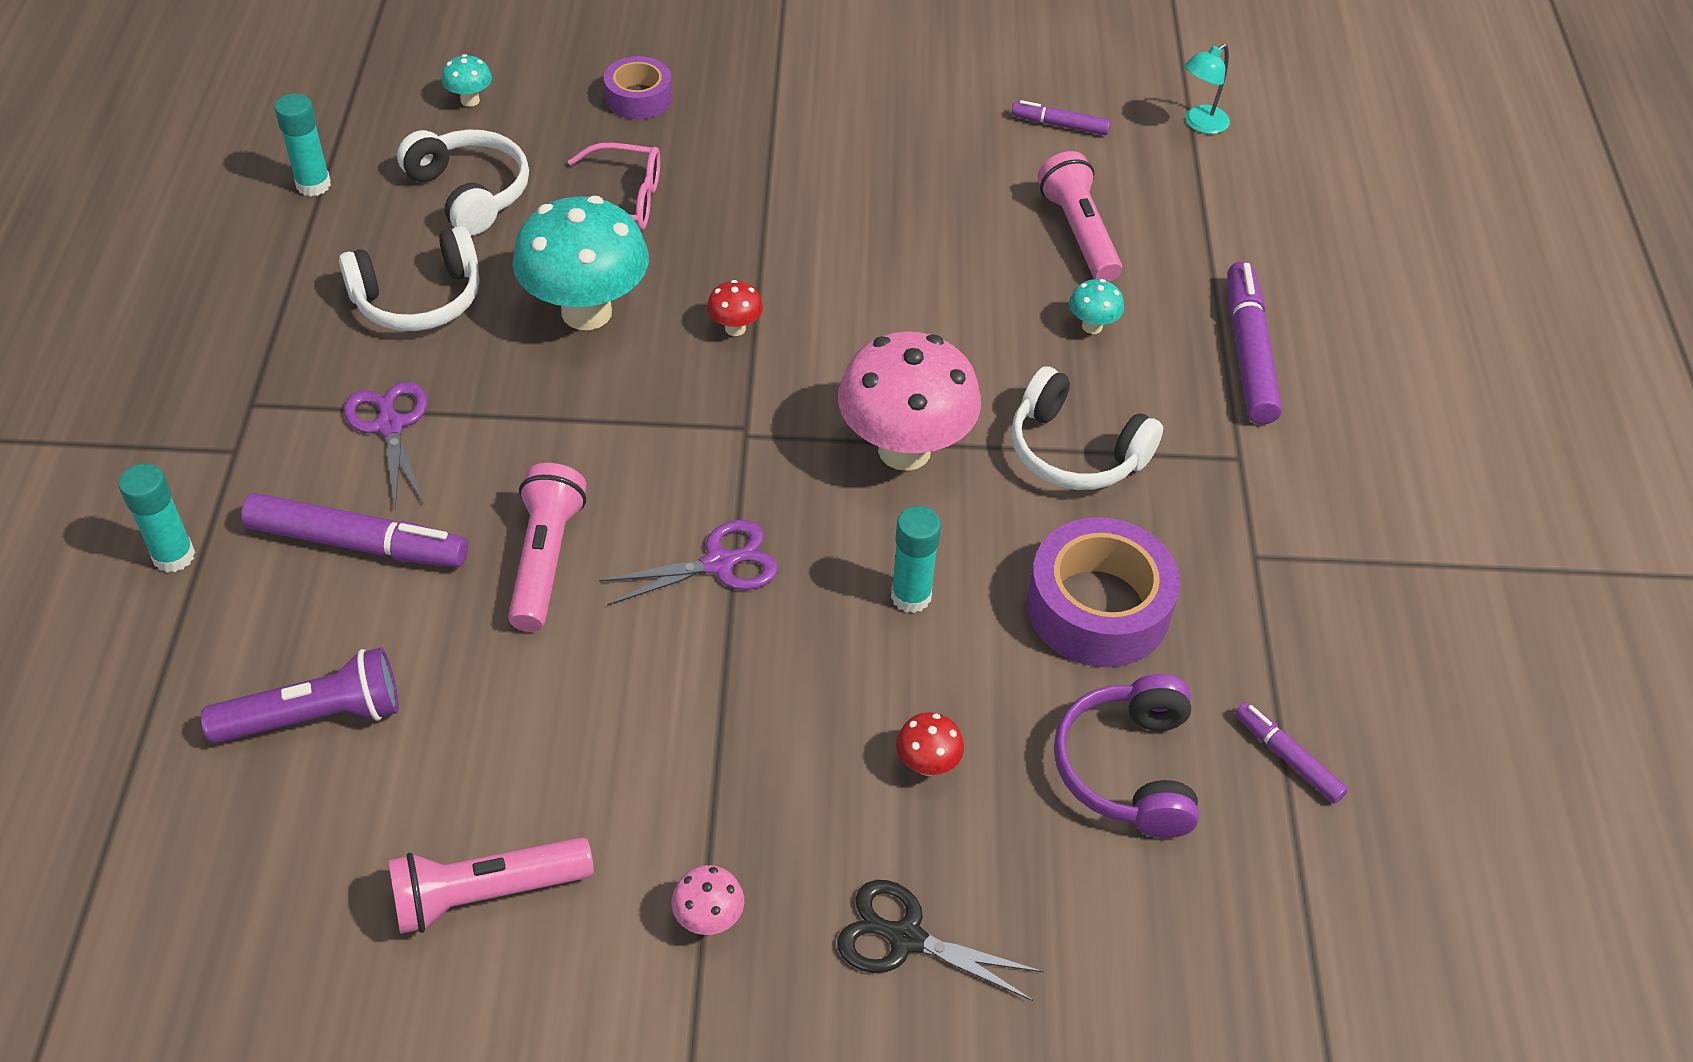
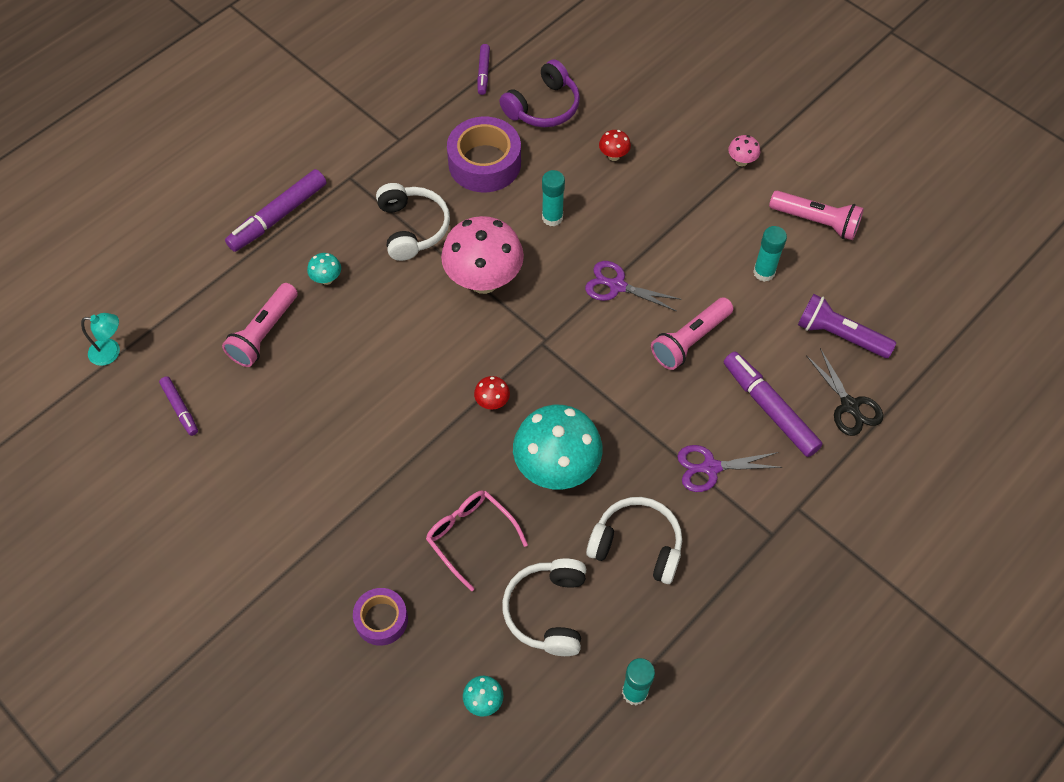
camera: 135 degrees left, 10 degrees up
(174, 556) = (860, 462): turquoise glue stick -> turquoise glue stick (764, 272)
(390, 425) = (709, 468): purple scissors -> purple scissors turned 60 degrees clockwise
(904, 937) = (679, 112): black scissors -> black scissors (850, 406)

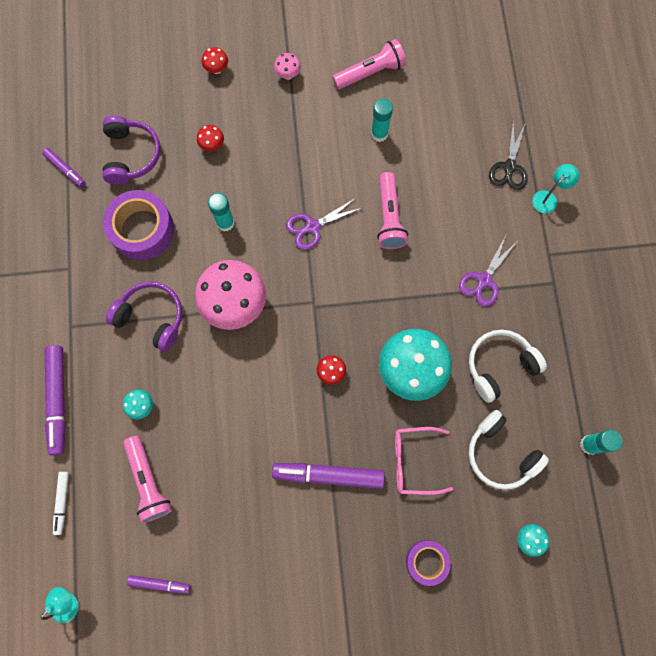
camera: 50 degrees left, 15 degrees up
(192, 284) = (62, 502): none -> white marker
(412, 228) = (151, 318): white headphones -> purple headphones
(688, 107) = (217, 69): none -> red mushroom
(769, 408) = (473, 213): purple marker -> purple marker (328, 475)
(840, 335) = (459, 131): purple flashlight -> none
(850, 406) = (509, 168): black scissors -> black scissors turned 90 degrees clockwise
(856, 464) = (548, 198): none -> turquoise lamp

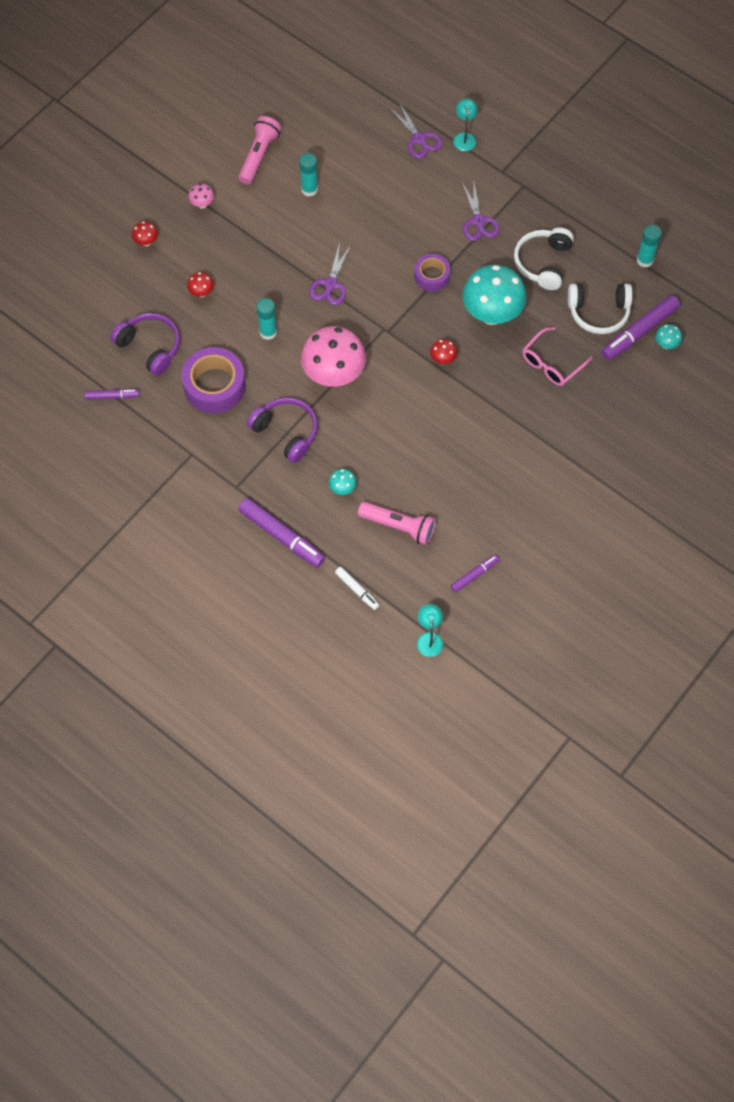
camera: 45 degrees left, 10 degrees down
(151, 318) = (286, 432): purple headphones -> purple headphones turned 60 degrees clockwise
(328, 475) = (508, 419): purple marker -> purple marker (639, 332)
(389, 217) = (375, 235): pink flashlight -> none
(426, 561) = (621, 411): purple tape -> purple tape (432, 276)
(509, 168) = (419, 139): black scissors -> purple scissors

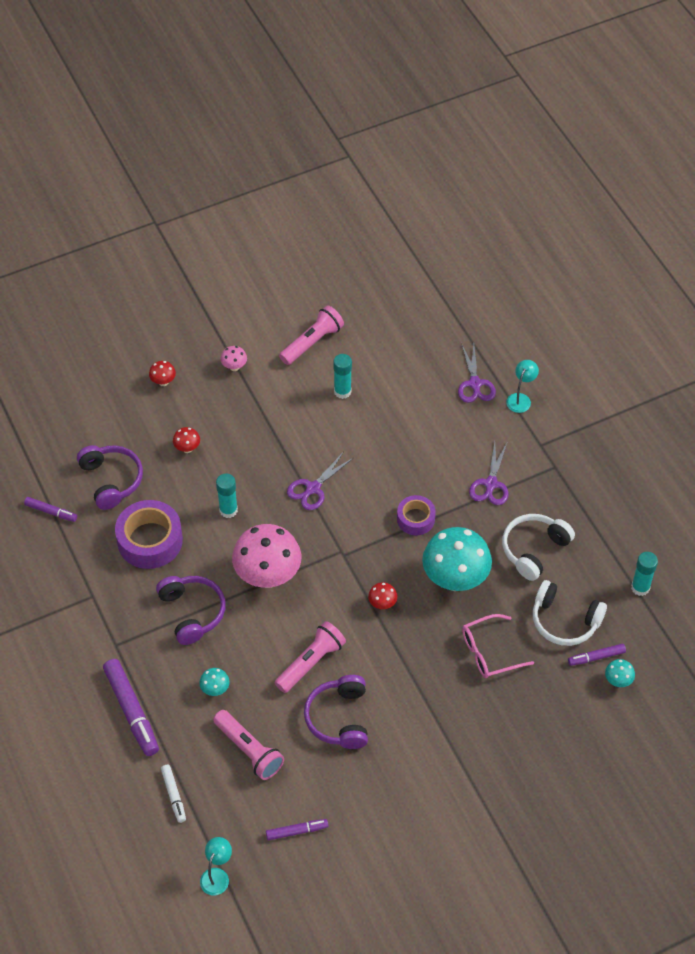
camera: 25 degrees right, 10 degrees down
(410, 433) = (311, 662): none -> pink flashlight
(459, 468) = (339, 718): none -> purple headphones
(639, 332) = (596, 657): purple marker -> purple marker, size x0.55

